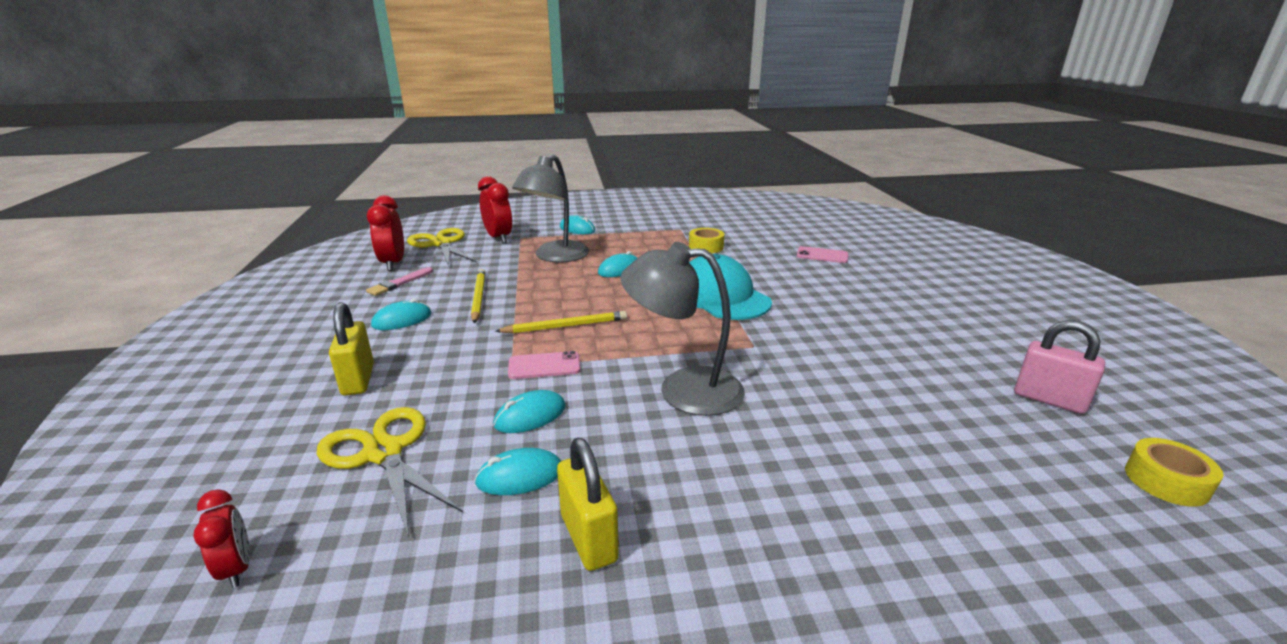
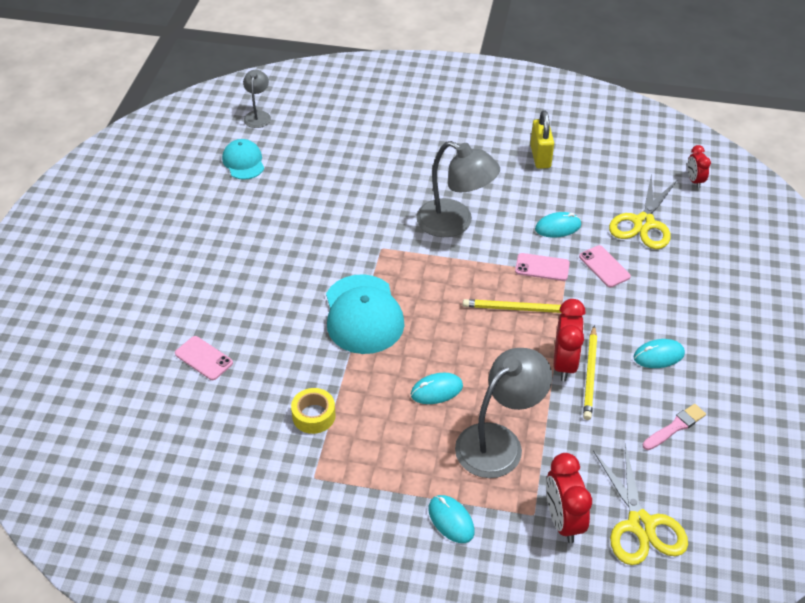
camera: 160 degrees left, 20 degrees up
(358, 379) = (676, 287): yellow padlock -> none
(383, 452) = (643, 223): yellow scissors -> yellow scissors turned 45 degrees clockwise
(393, 264) = (692, 479): red clock -> red clock (564, 364)
(458, 383) = (604, 266): none -> pink phone
(520, 476) = (568, 191): turquoise mouse -> none
(1049, 400) = (243, 162): pink padlock -> turquoise cap
(1166, 481) = (258, 115): yellow tape -> grey lamp

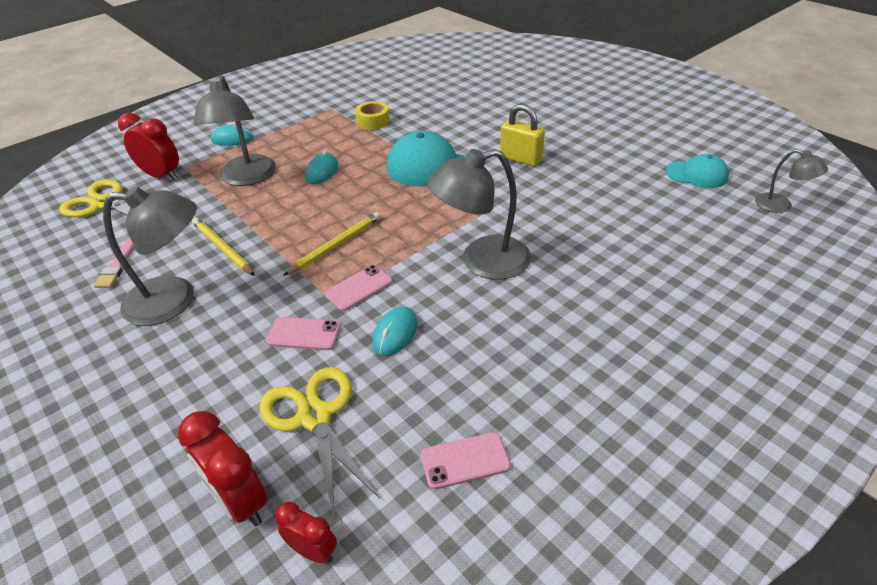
camera: 130 degrees right, 5 degrees down
(203, 358) = (472, 100): pink phone -> pink phone (465, 460)
(540, 157) = (527, 395): yellow padlock -> yellow padlock (521, 159)
(564, 364) = (251, 241): red clock -> red clock (240, 501)
(658, 355) = (174, 300): turquoise mouse -> grey lamp

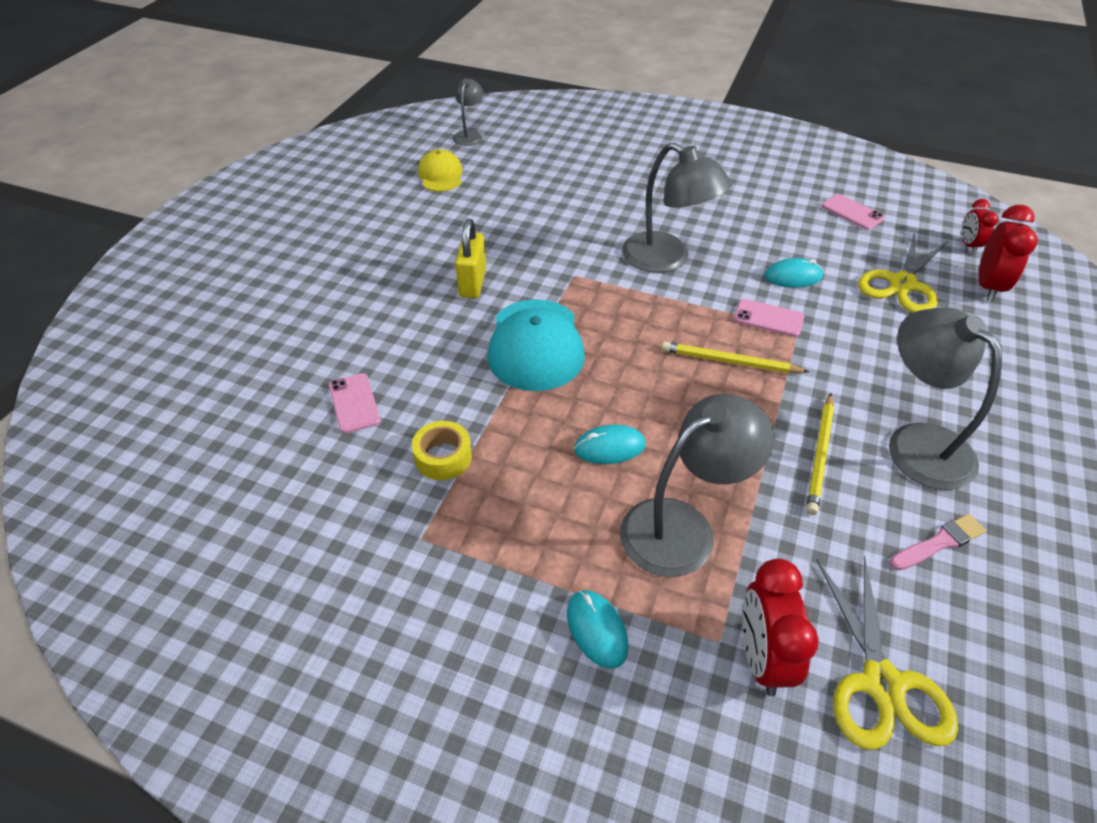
camera: 120 degrees left, 5 degrees up
(304, 334) = (849, 326): pink phone -> pink phone (354, 403)
(697, 174) = (441, 175): turquoise cap -> yellow cap

